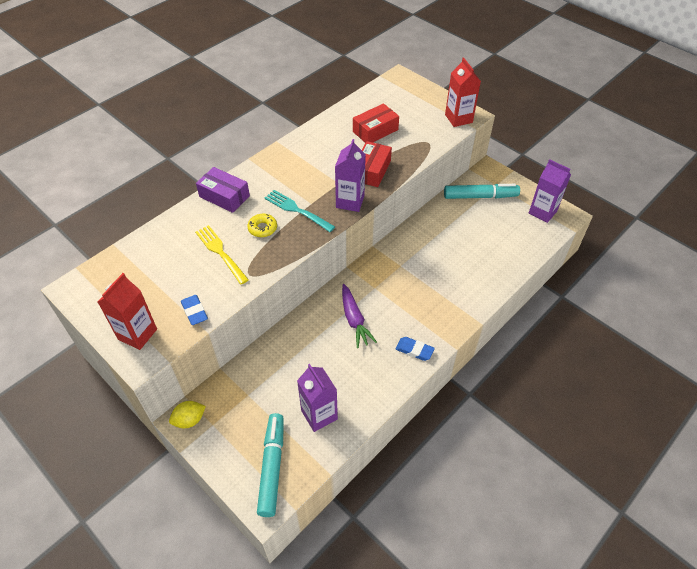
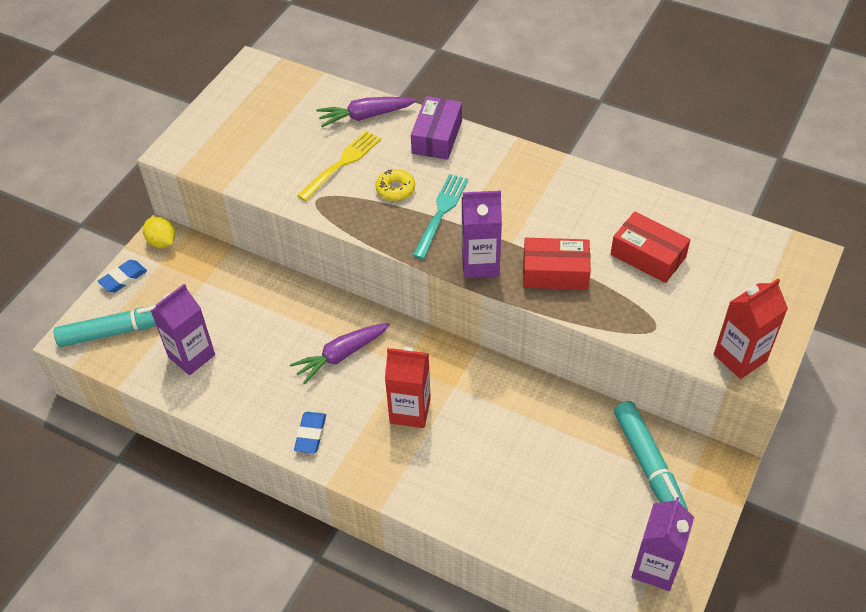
camera: 75 degrees right, 0 degrees up
(137, 334) = (205, 137): red carton -> red carton (410, 411)
(179, 229) = (365, 116): none -> purple carrot
(194, 312) = (247, 171): blue eraser -> blue eraser (123, 278)

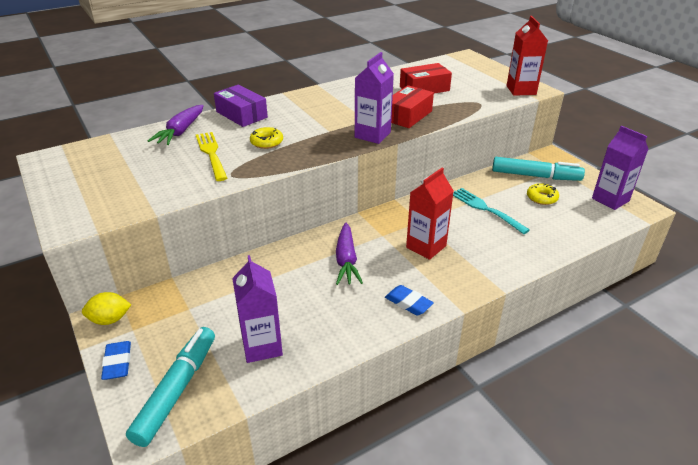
camera: 60 degrees left, 15 degrees down
(441, 213) = (311, 134): turquoise fork -> turquoise fork (486, 209)
(597, 488) = (541, 198): none -> yellow donut

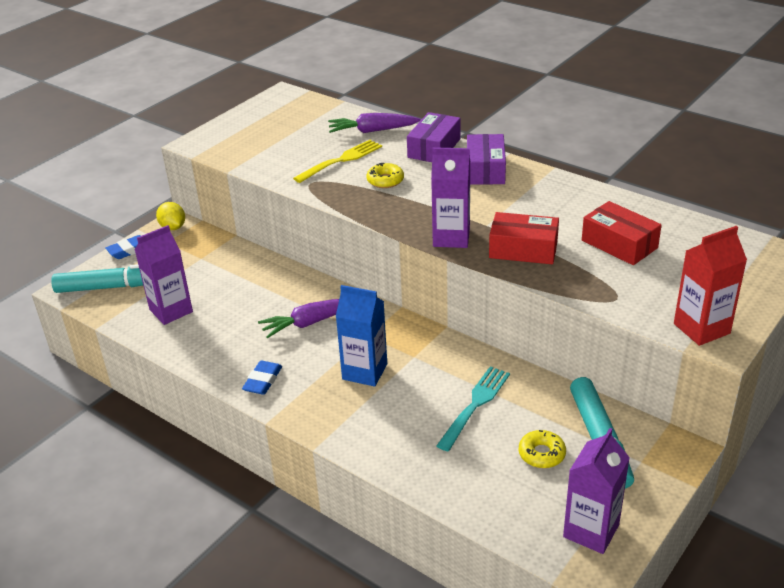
camera: 70 degrees right, 0 degrees up
(295, 104) = (485, 170): none -> purple box
(426, 247) = (365, 371): red carton -> blue carton

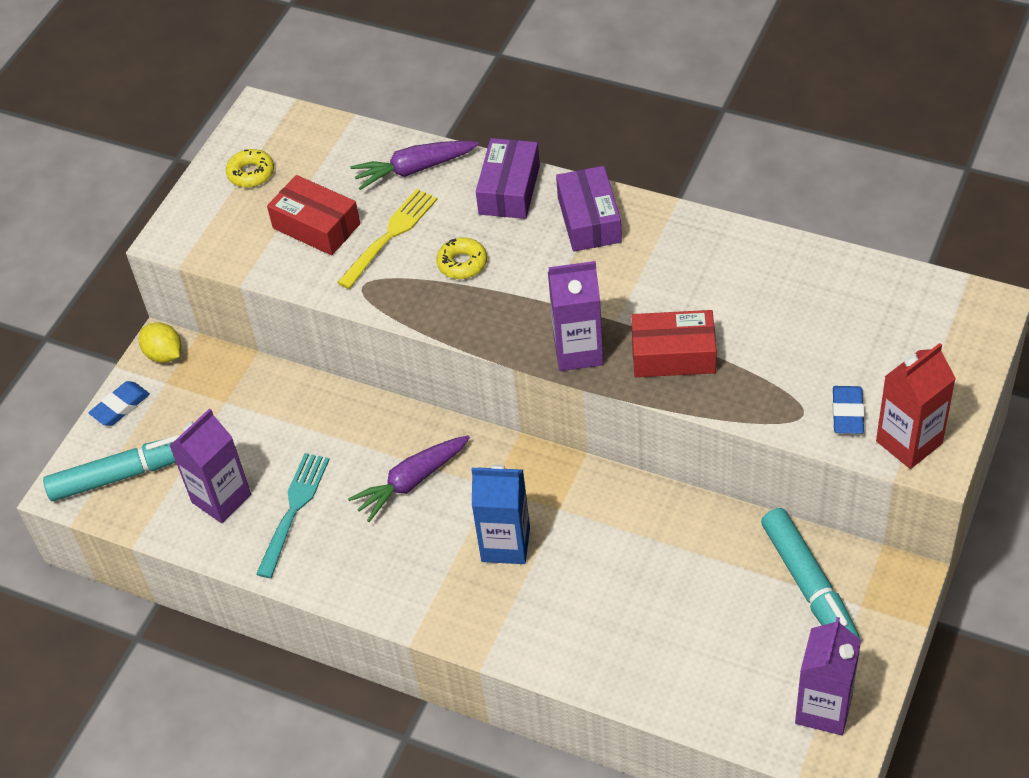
camera: 10 degrees left, 15 degrees up
(263, 381) = (383, 584): blue eraser -> blue eraser (847, 413)
(475, 405) = (653, 567): turquoise fork -> turquoise fork (294, 511)
(541, 454) = (747, 619): yellow donut -> yellow donut (251, 173)
(619, 244) = (788, 323): red box -> red box (316, 226)

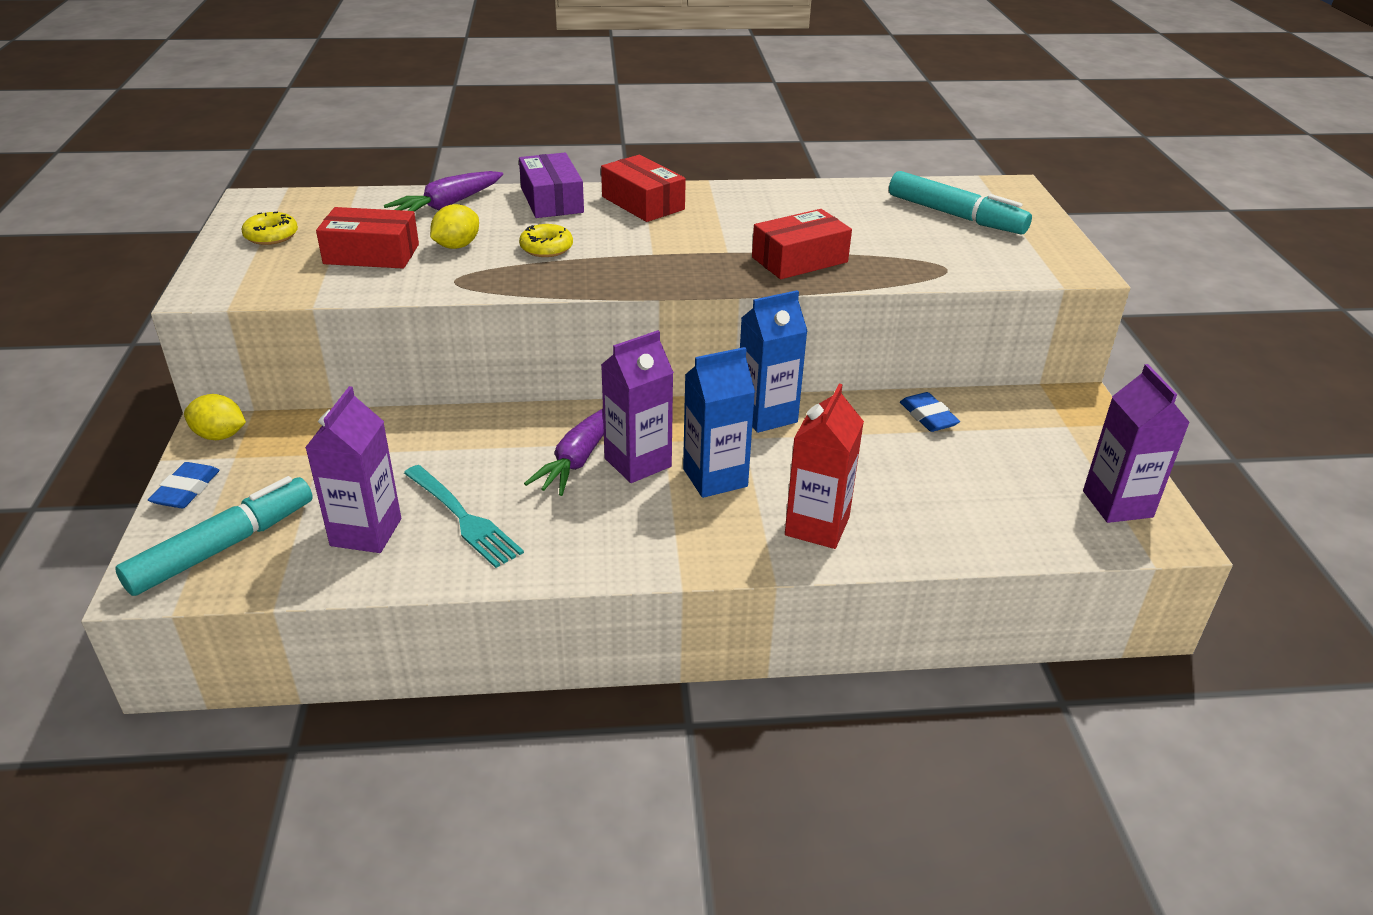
camera: 35 degrees left, 15 degrees down
(294, 511) = (462, 518): turquoise fork -> turquoise fork turned 150 degrees clockwise
(390, 236) = (457, 246): yellow fork -> yellow lemon
(578, 351) = (711, 275): purple carton -> purple carton (638, 462)
(589, 220) = (643, 203): purple box -> red box
(596, 490) = (766, 415): none -> blue carton
(808, 585) = (1012, 425): turquoise marker -> turquoise marker (955, 215)
(847, 413) = (981, 260): blue eraser -> blue eraser (928, 417)
(909, 442) = (1048, 264): red carton -> red carton (817, 526)

